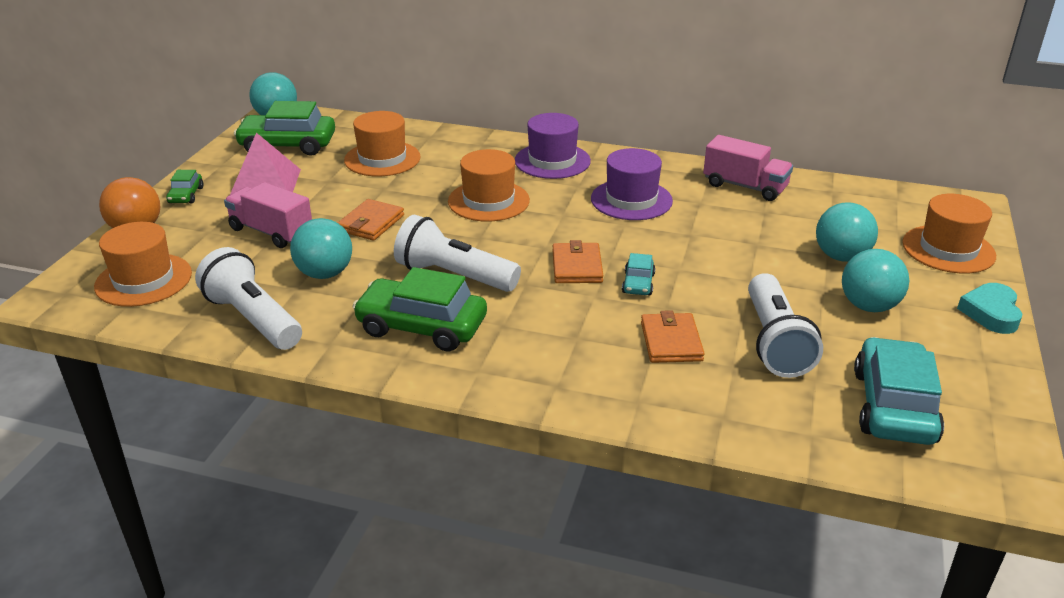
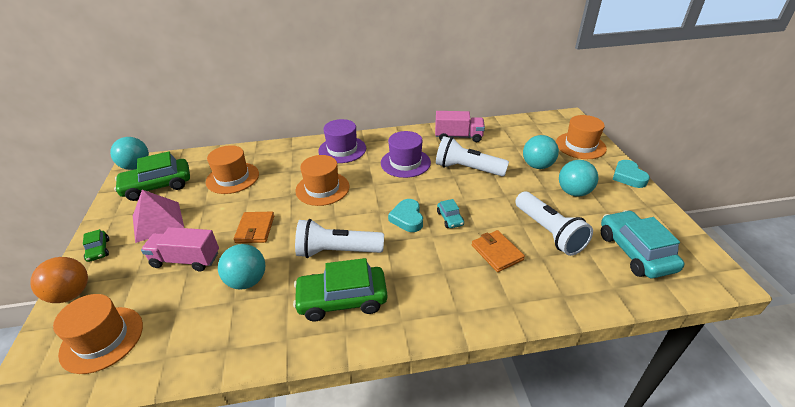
camera: 25 degrees left, 5 degrees up
(253, 319) = (215, 341): white flashlight -> white flashlight (467, 169)
(577, 266) = (407, 218): orange wallet -> turquoise heart

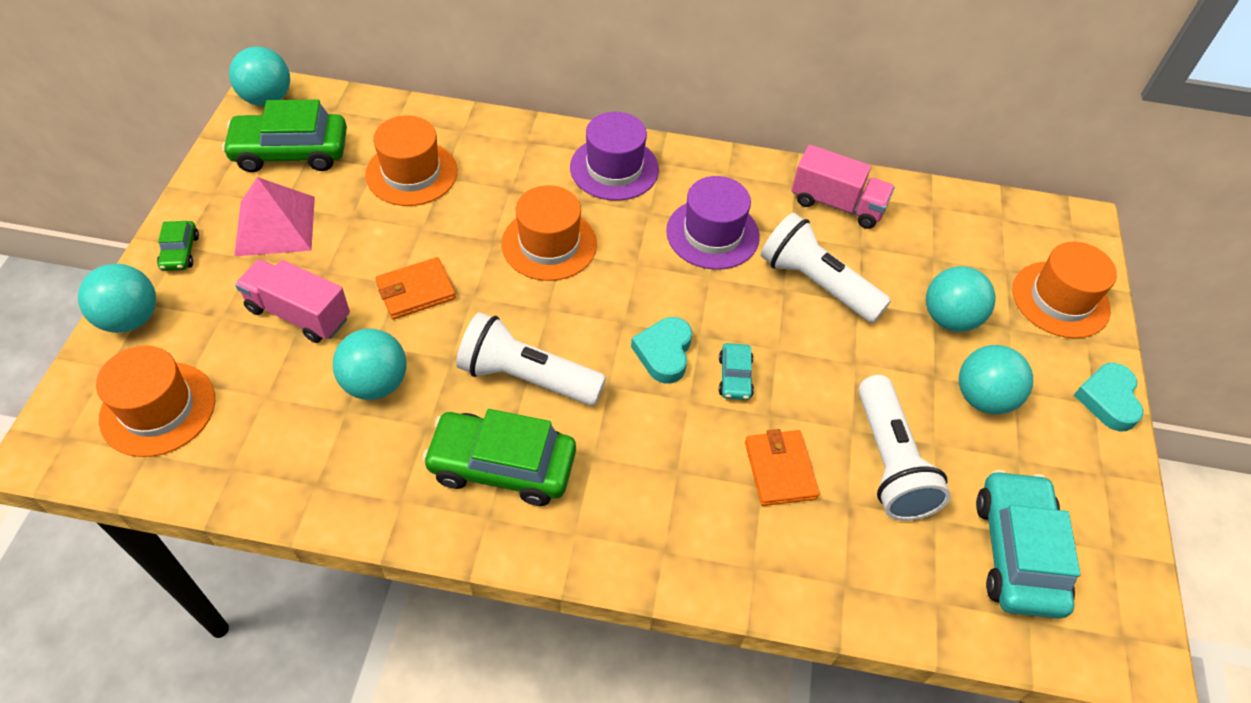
camera: 15 degrees right, 15 degrees up
(71, 294) = (130, 319): orange ball -> turquoise ball
(255, 229) = (416, 291): orange wallet -> orange wallet turned 45 degrees clockwise

